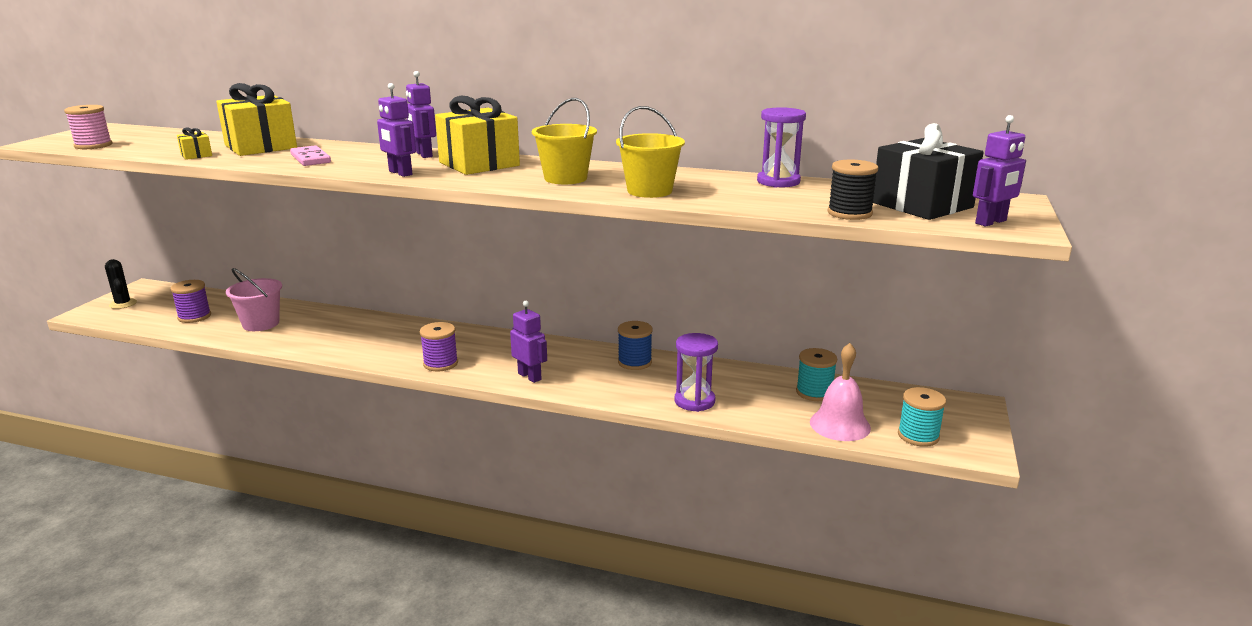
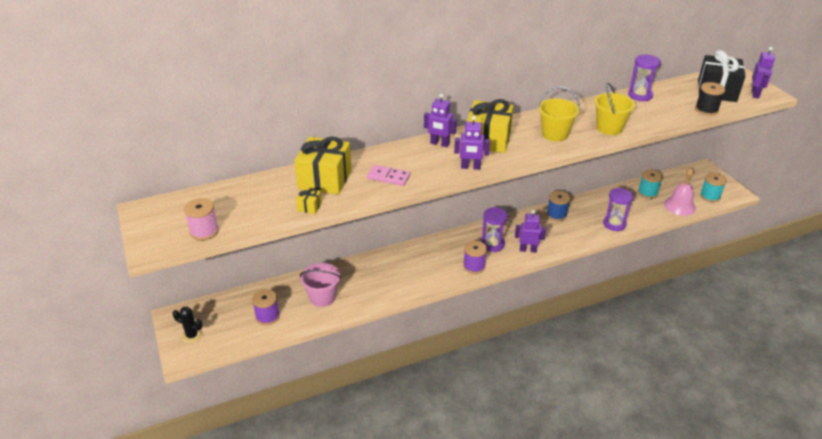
camera: 40 degrees left, 15 degrees up
(502, 355) = (492, 244): none -> purple hourglass

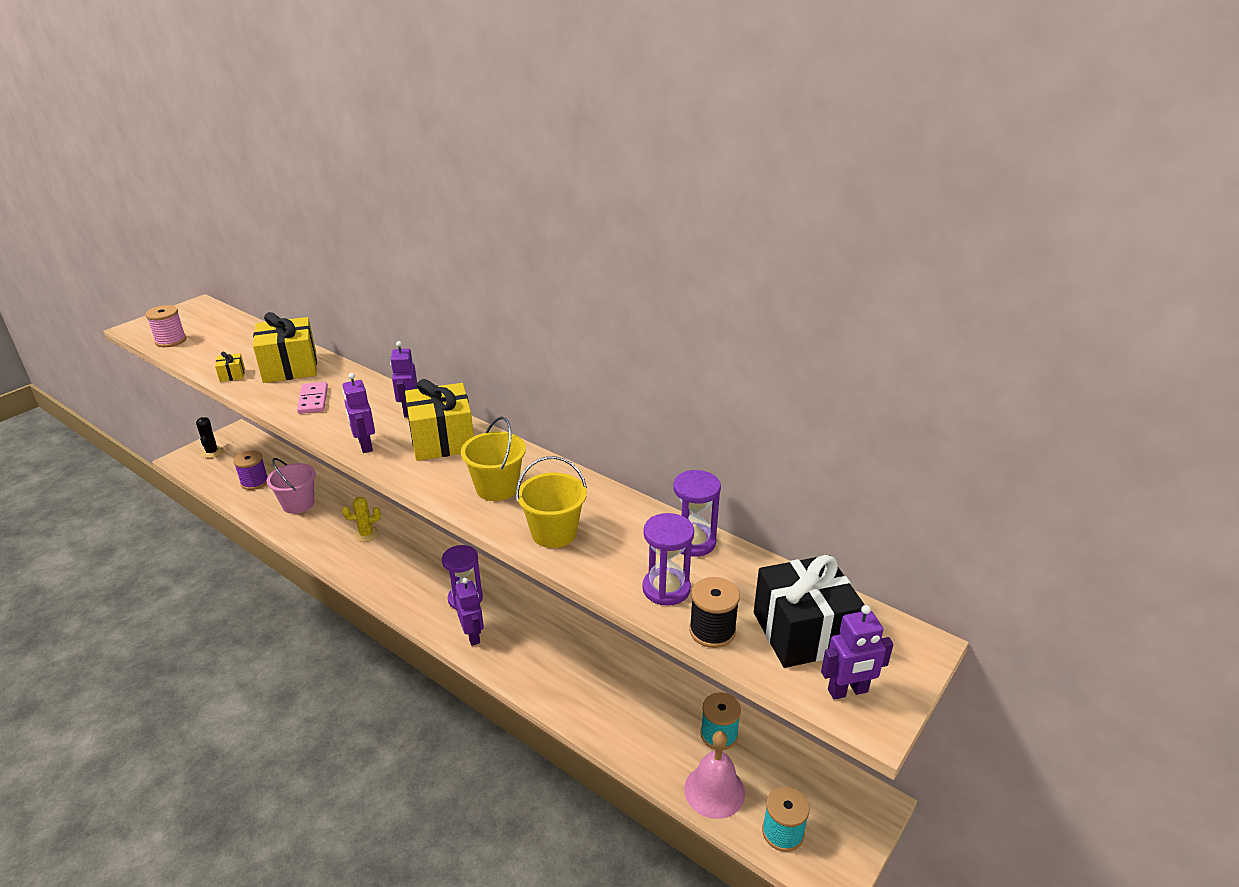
camera: 60 degrees right, 5 degrees down
(391, 271) = (366, 534): none -> yellow cactus
(474, 266) = (409, 597): purple spool -> none
(556, 215) = (575, 640): blue spool -> none
(614, 224) = (597, 713): purple hourglass -> purple hourglass (666, 589)

